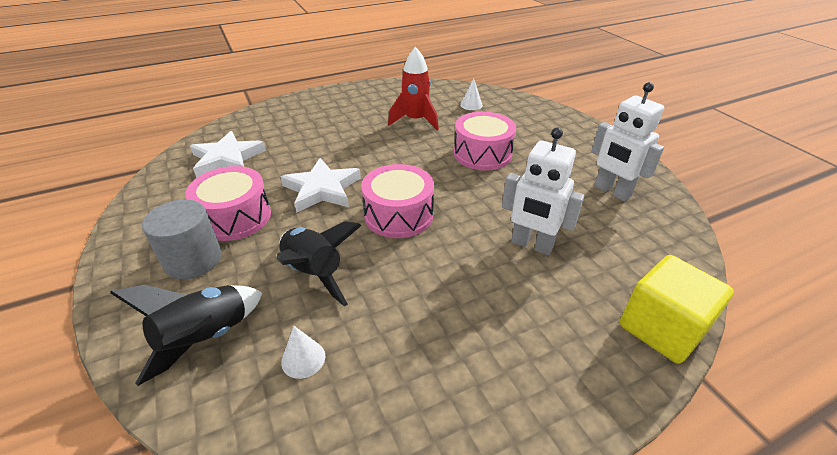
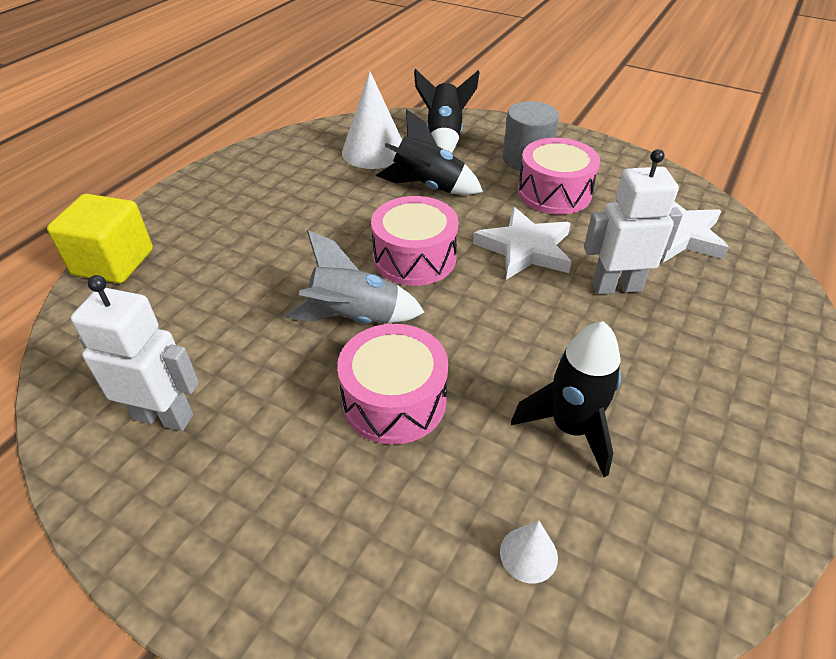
camera: 145 degrees right, 5 degrees up
(303, 359) = (374, 151): white cone -> white cone, size x2.11
(415, 121) = (570, 428): red rocket -> black rocket
(473, 195) = (354, 318): none -> grey rocket
(531, 245) = (254, 286): white robot -> white robot (616, 287)

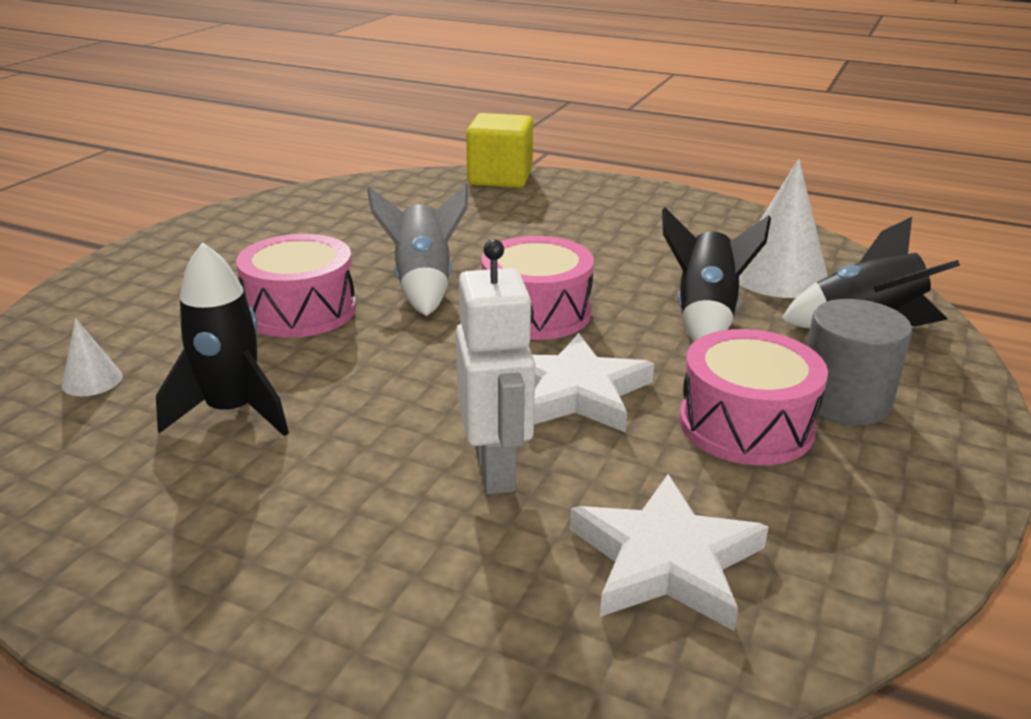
camera: 85 degrees right, 15 degrees down
(164, 416) = (306, 220): white robot -> none

